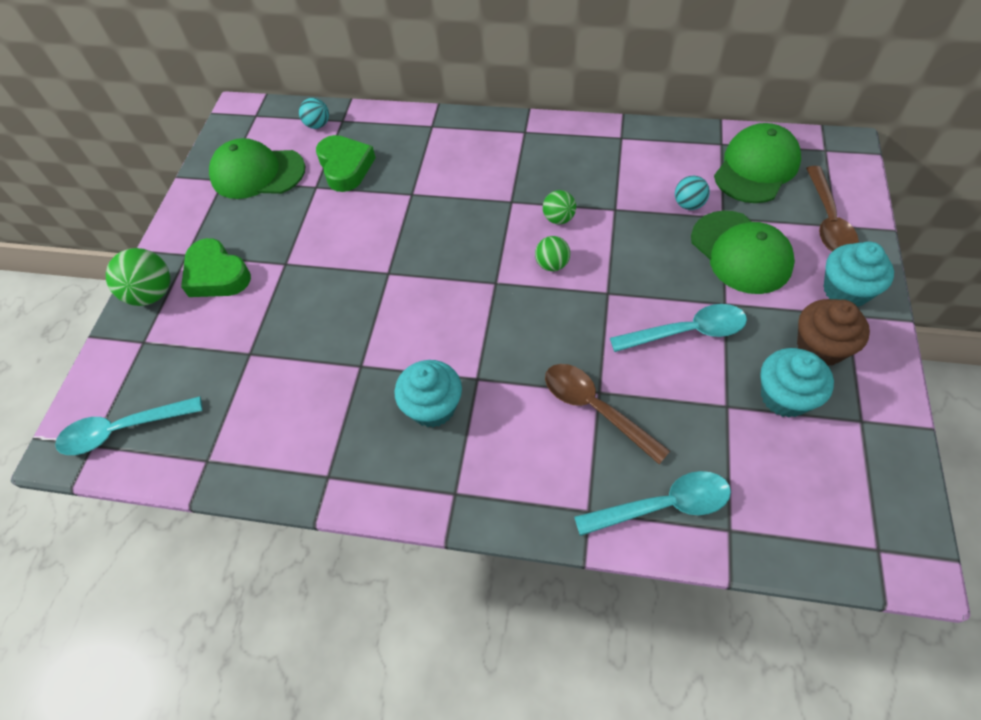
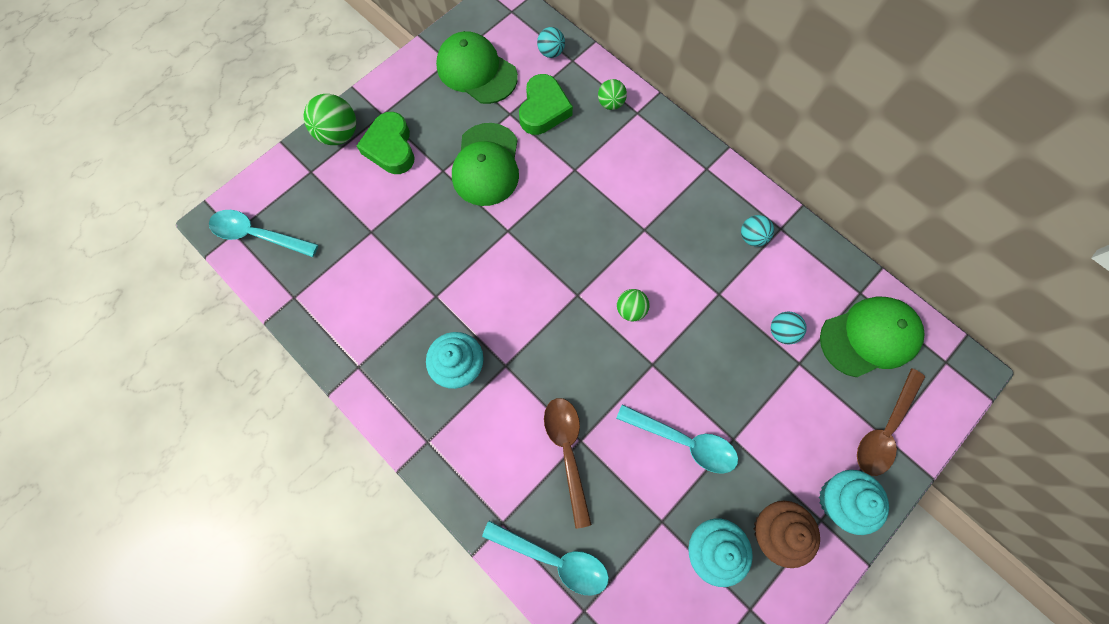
camera: 30 degrees right, 15 degrees up
(558, 219) = (668, 271): green ball -> green ball (610, 104)
(604, 156) = (751, 237): none -> turquoise ball
(741, 252) = (785, 405): green cap -> green cap (486, 165)

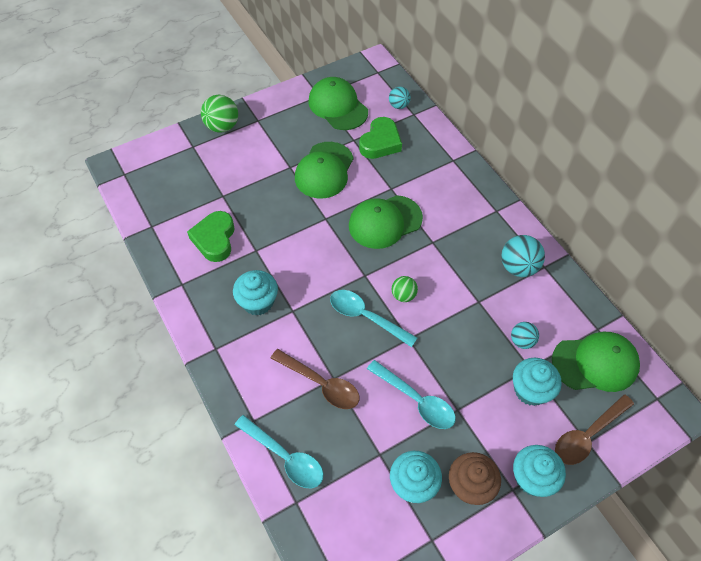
camera: 15 degrees right, 15 degrees down
(258, 235) = (141, 179): turquoise spoon -> turquoise spoon (366, 317)
(391, 148) = (256, 143): green heart -> green heart (214, 239)
(567, 452) = (320, 384): brown spoon -> brown spoon turned 120 degrees clockwise
(580, 217) = (385, 222): none -> green cap
(610, 104) = (434, 149): green ball -> none
(751, 237) = (518, 267): turquoise ball -> turquoise ball, size x1.64
(808, 391) = (530, 390): none -> turquoise cupcake

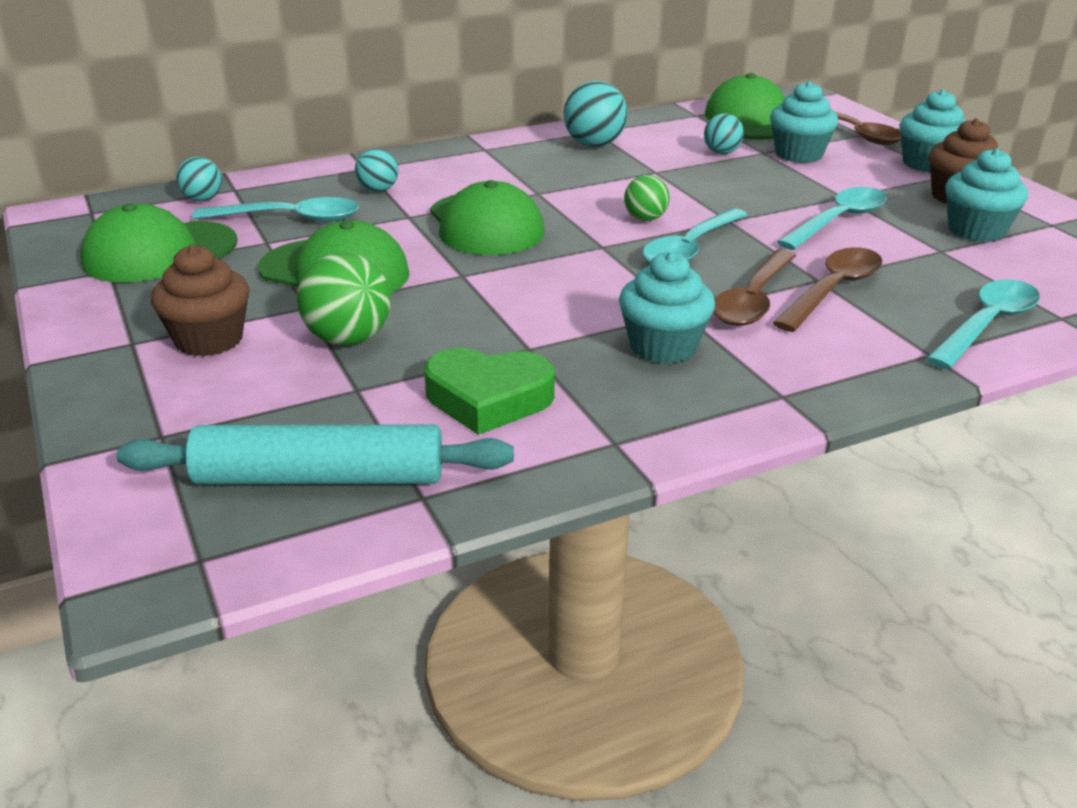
camera: 85 degrees left, 25 degrees down
(164, 195) = (319, 478): none -> turquoise rolling pin
(222, 126) = (118, 391): green ball -> green ball (348, 339)
(260, 142) = (209, 340): none -> brown cupcake
(307, 344) = (753, 299): none -> brown spoon
(380, 142) = (289, 219): green heart -> turquoise spoon
(422, 171) = (378, 190): none -> turquoise ball

